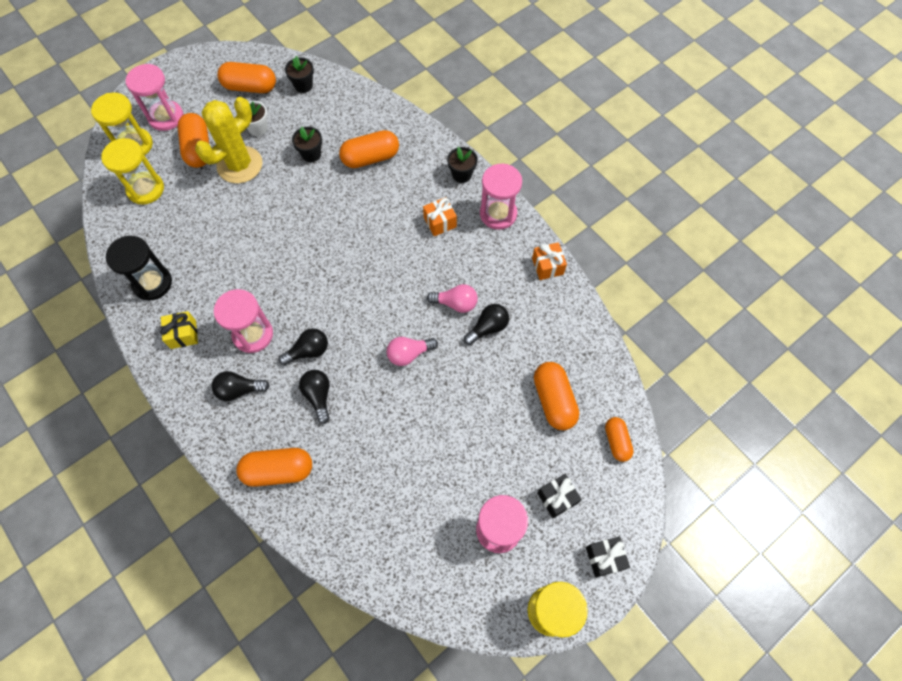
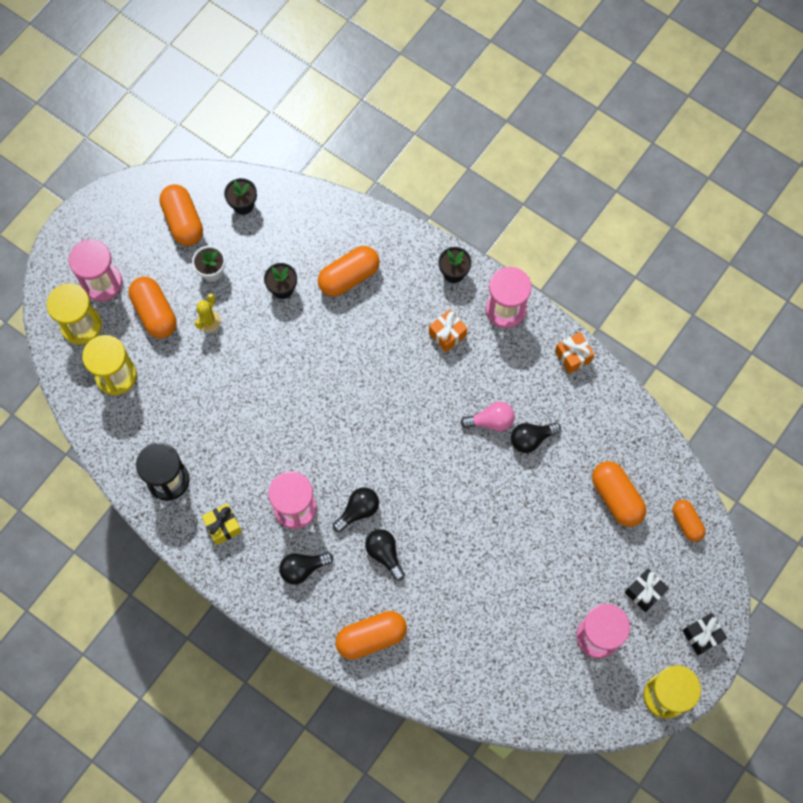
camera: 15 degrees left, 5 degrees up
(240, 165) = (208, 321): yellow cactus -> yellow cactus, size x0.47
(250, 87) = (183, 221): orange capsule -> orange capsule turned 75 degrees clockwise
(409, 354) = (460, 487): pink light bulb -> none
(488, 328) = (531, 439): black light bulb -> black light bulb turned 150 degrees counterclockwise

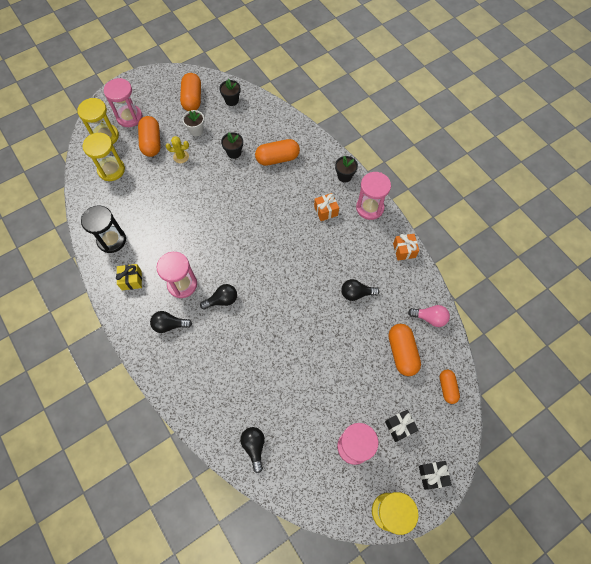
camera: 20 degrees right, 5 degrees down
(208, 321) = (181, 157): yellow cactus -> yellow cactus turned 45 degrees clockwise
(371, 637) = (194, 387): orange capsule -> none
(384, 554) = (227, 334): black light bulb -> black light bulb (254, 447)
(491, 421) = (333, 273): pink light bulb -> pink light bulb (429, 318)

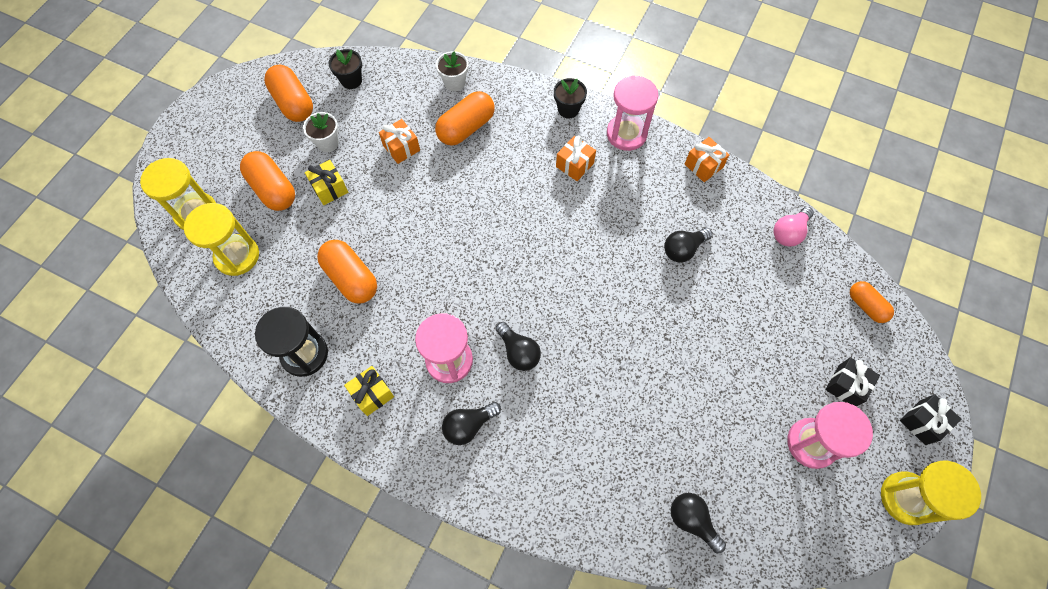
camera: 30 degrees left, 0 degrees up
(129, 117) = (215, 169): pink hourglass -> none
(181, 157) = (329, 188): yellow cactus -> yellow gift
(222, 300) = (518, 352): black light bulb -> black light bulb turned 105 degrees clockwise
(234, 152) = (401, 148): black flower pot -> orange gift
(288, 128) = (454, 82): none -> white flower pot
(402, 352) = (786, 293): orange capsule -> orange capsule (351, 278)
(429, 318) = (789, 232): pink light bulb -> pink light bulb turned 150 degrees clockwise

